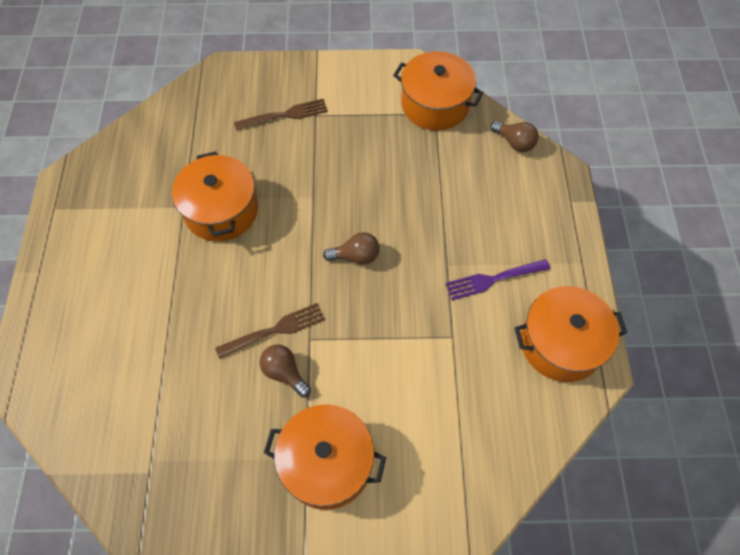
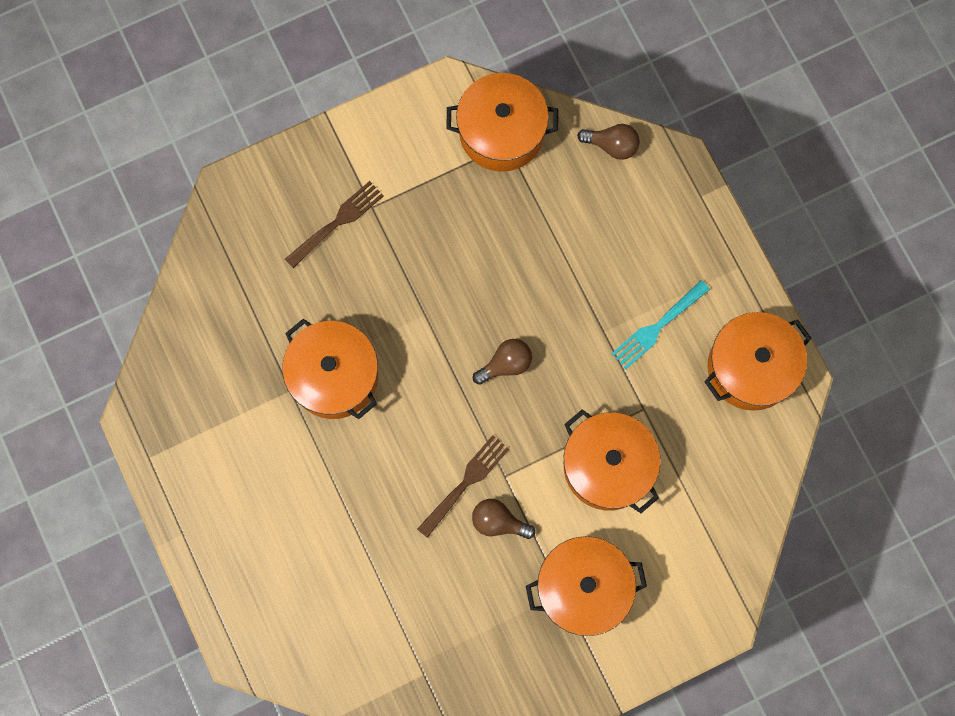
camera: 25 degrees left, 15 degrees up
(400, 369) = (608, 466): none -> orange pot
(494, 279) = (658, 326): purple fork -> turquoise fork

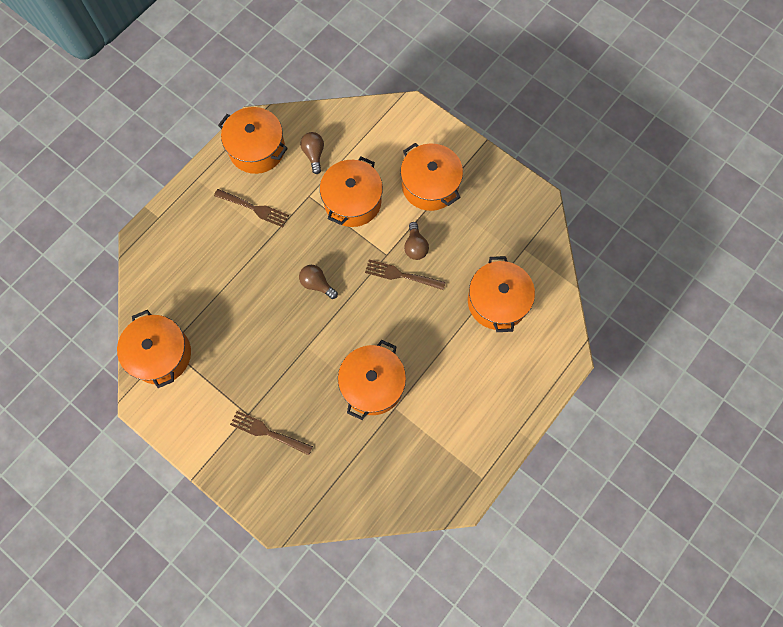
camera: 115 degrees left, 5 degrees down
(366, 596) = (497, 301): none -> orange pot
(612, 145) = (144, 282): brown light bulb -> brown light bulb (314, 154)
(658, 326) = (253, 208): turquoise fork -> brown fork

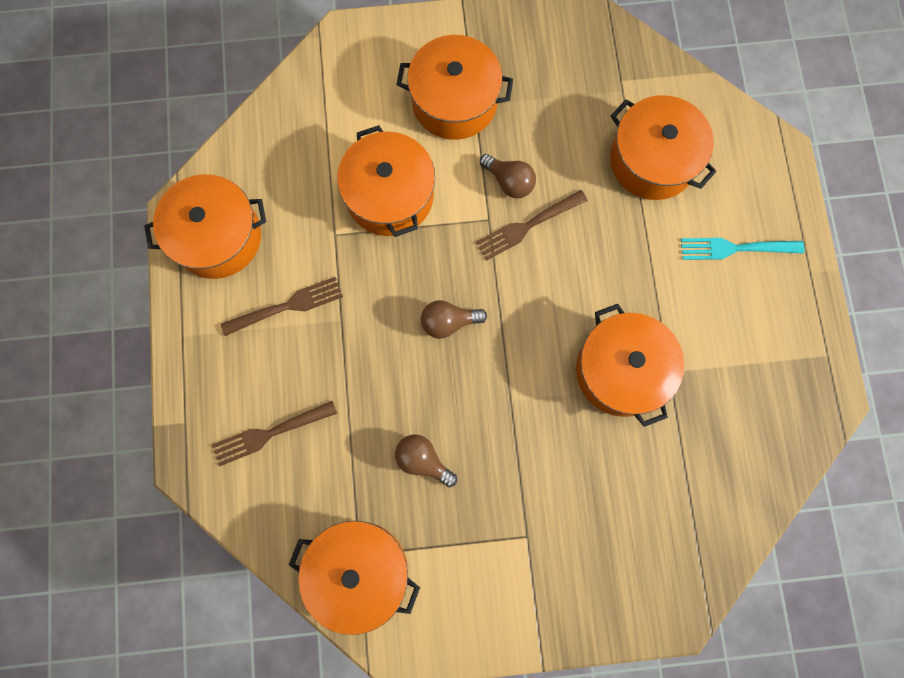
camera: 45 degrees left, 5 degrees up
(269, 432) = (570, 532): brown fork -> brown fork (270, 433)
(314, 154) = (290, 183): brown light bulb -> brown light bulb (423, 460)
(493, 383) = (736, 248): none -> turquoise fork

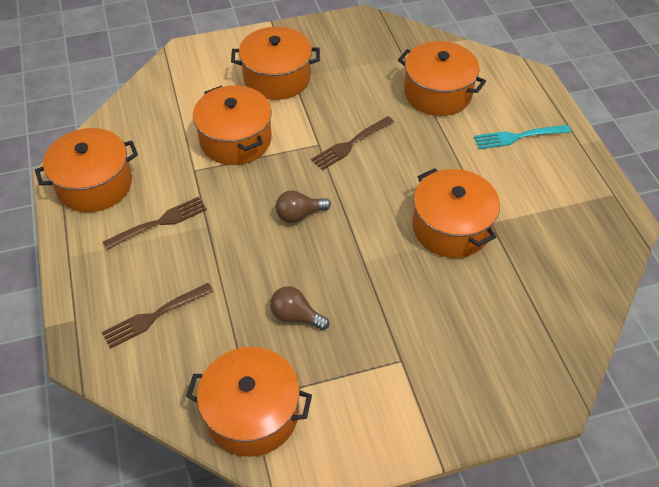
camera: 10 degrees left, 25 degrees down
(509, 182) = (330, 119): brown light bulb -> none

